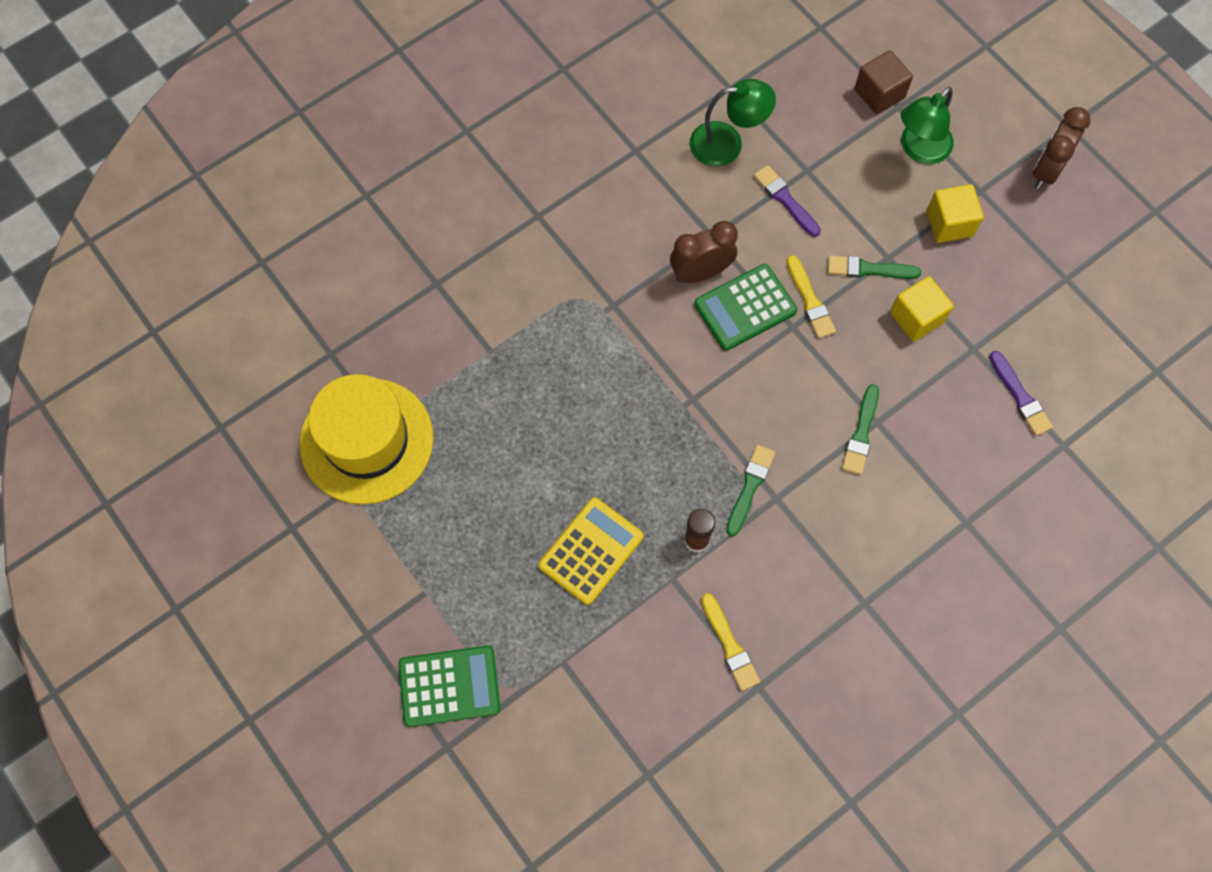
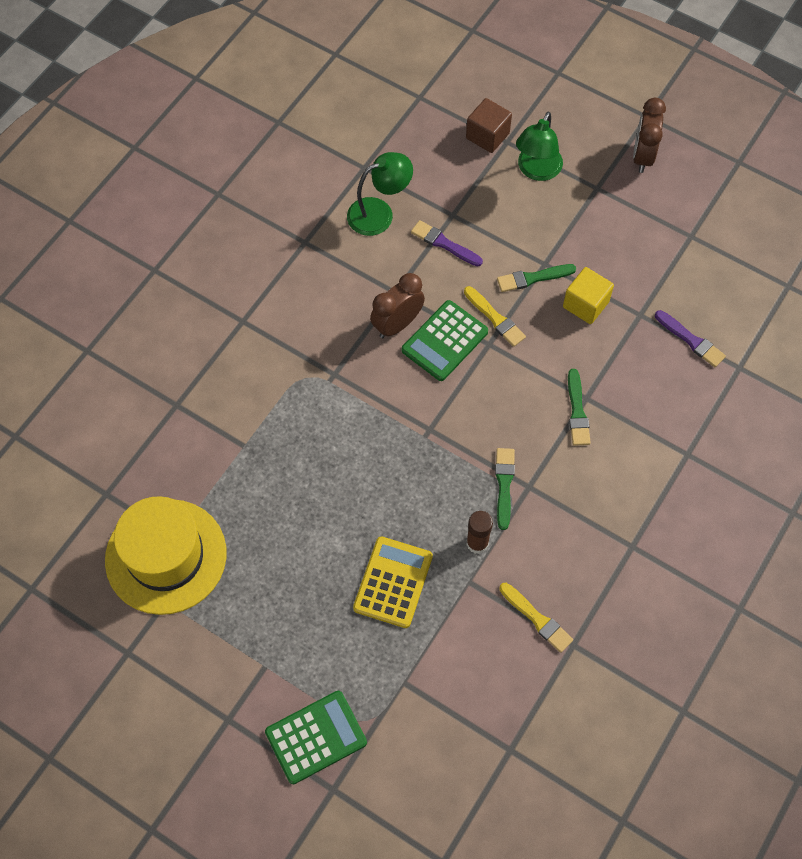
camera: 20 degrees left, 5 degrees down
(949, 223) = (583, 221): yellow cube -> none

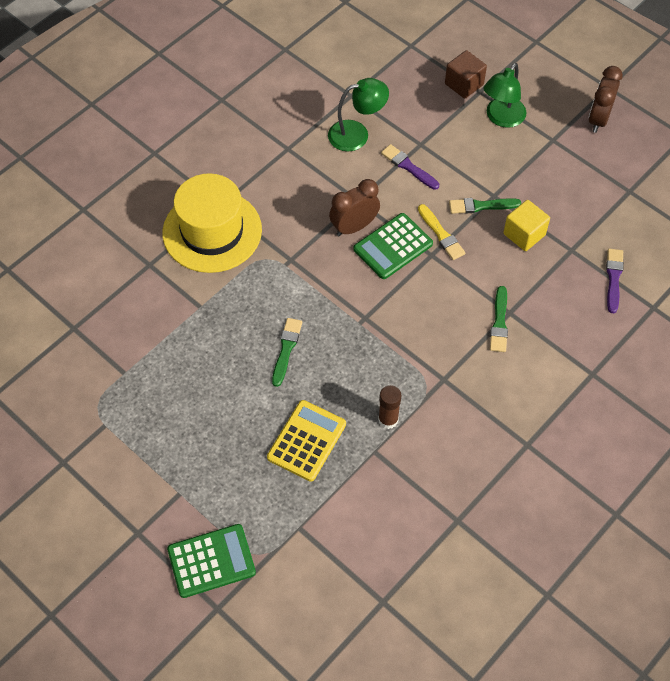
camera: 10 degrees right, 5 degrees down
(166, 556) = (113, 387): yellow hat -> yellow hat (212, 231)
(504, 485) = (422, 374): green brush -> green brush (286, 349)
(537, 619) = (429, 493): yellow brush -> none
(691, 340) = (613, 278): purple brush -> purple brush turned 135 degrees counterclockwise

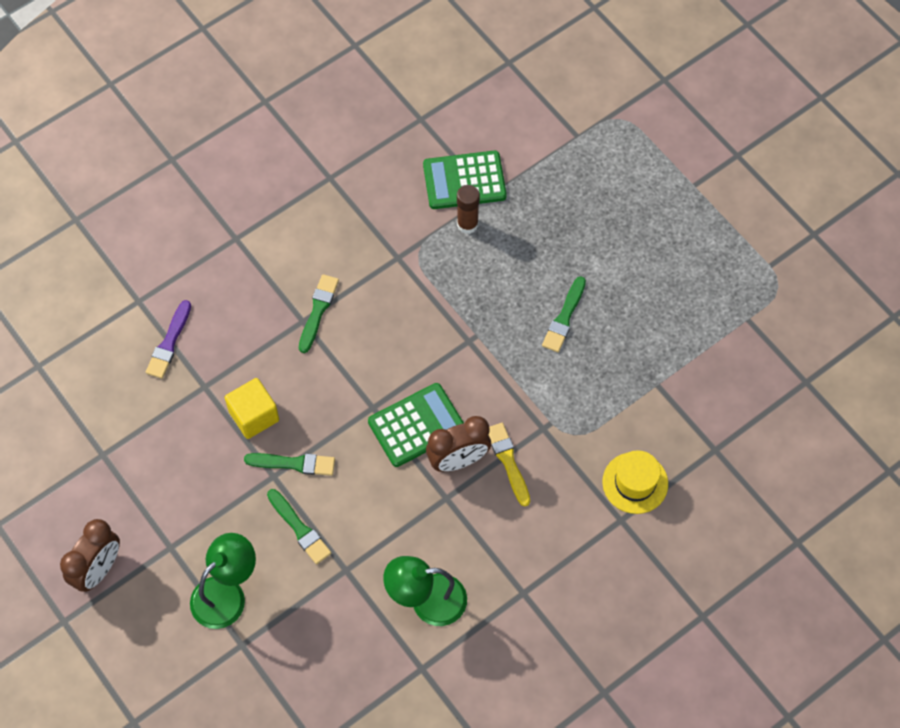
camera: 170 degrees left, 5 degrees up
(211, 561) = (666, 119): green calculator -> green calculator (464, 181)
(212, 231) = (635, 483): yellow hat -> yellow hat, size x0.53
(306, 441) = (557, 216): yellow calculator -> none
(408, 167) = (370, 537): purple brush -> none
(441, 234) = (354, 432): yellow brush -> yellow brush (508, 461)
(462, 164) = (299, 528): none -> green brush
(464, 84) = (260, 661): brown cube -> none

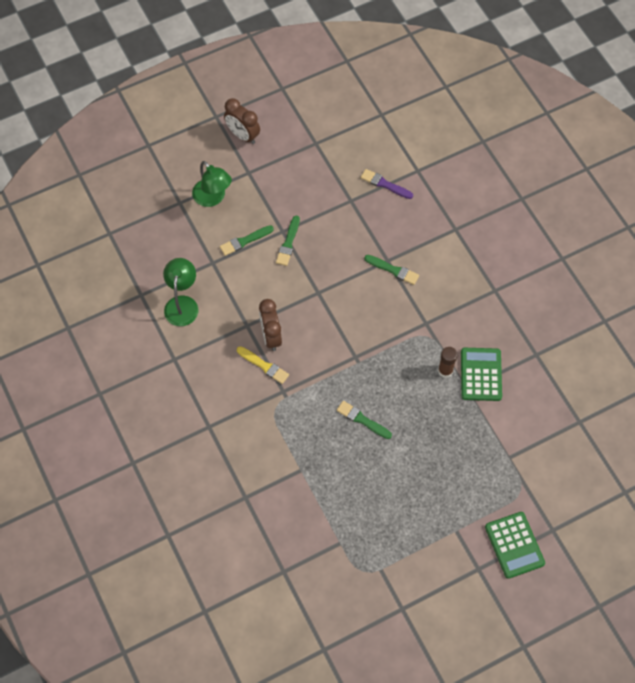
camera: 100 degrees right, 0 degrees up
(254, 416) = (325, 225): yellow cube -> none
(416, 425) = (300, 316): green calculator -> green calculator (514, 545)
(508, 461) = (264, 366): yellow brush -> yellow brush turned 45 degrees clockwise
(635, 483) = (232, 440): yellow hat -> none

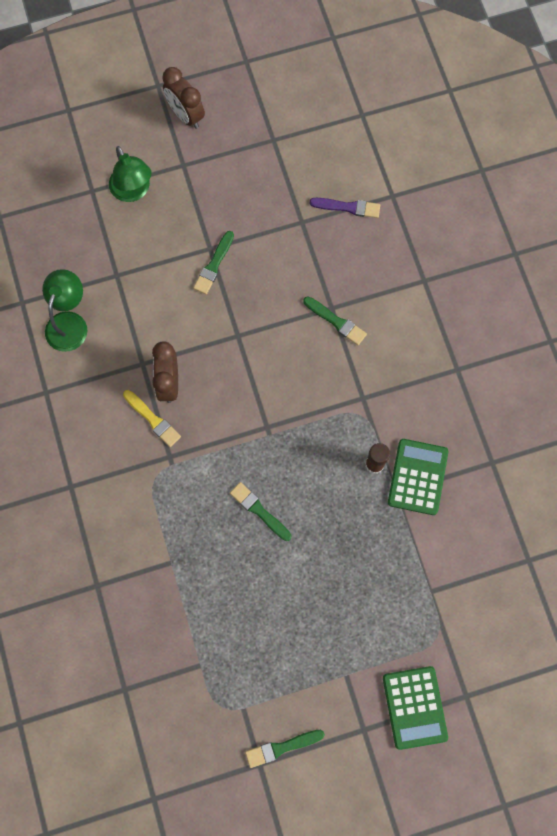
camera: 10 degrees right, 10 degrees up
(245, 241) = (161, 253): green brush -> green brush (281, 747)
(384, 184) = (348, 207): purple brush -> purple brush turned 150 degrees clockwise

